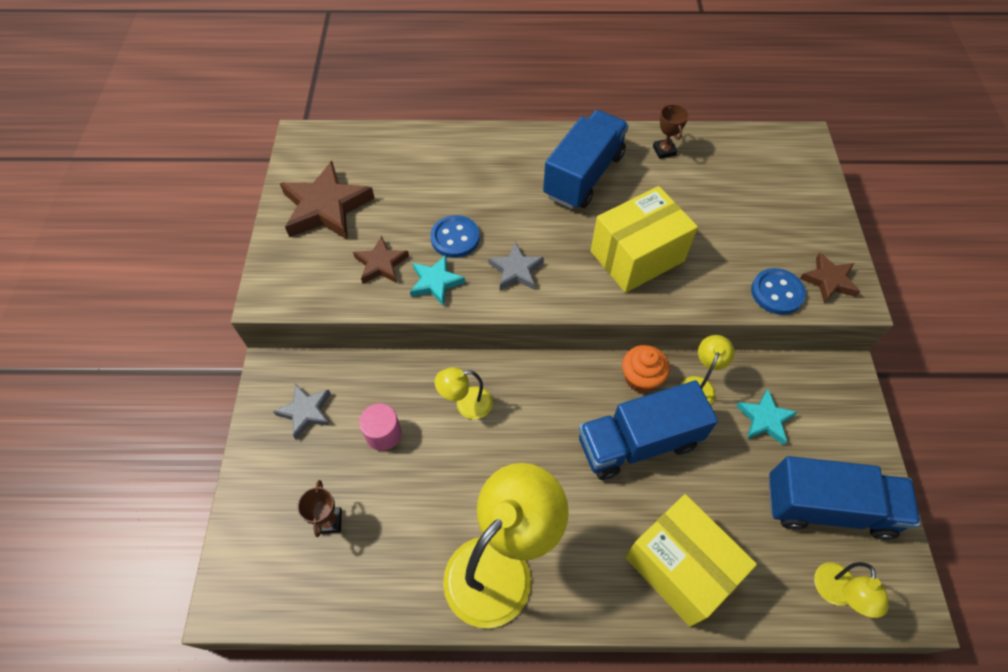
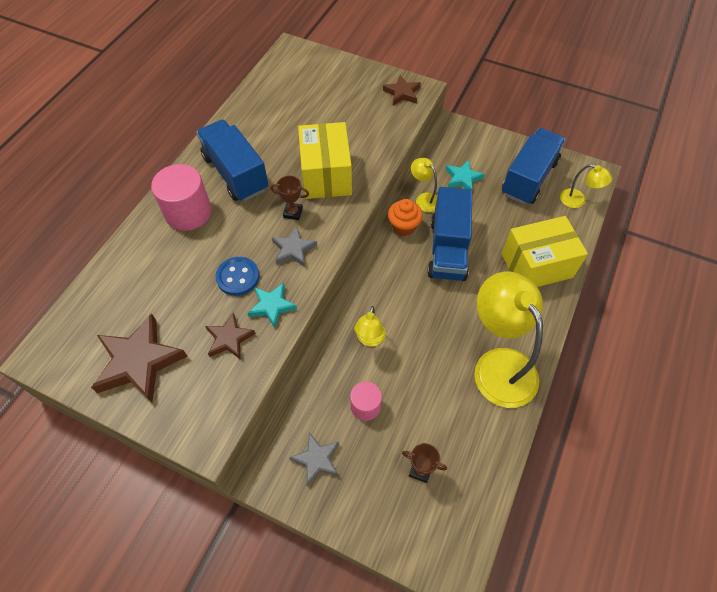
camera: 65 degrees left, 0 degrees up
(509, 162) = (188, 212): none -> pink cylinder
(664, 151) = (247, 119): brown trophy -> brown trophy (293, 213)
(777, 293) = (396, 120): blue button -> none

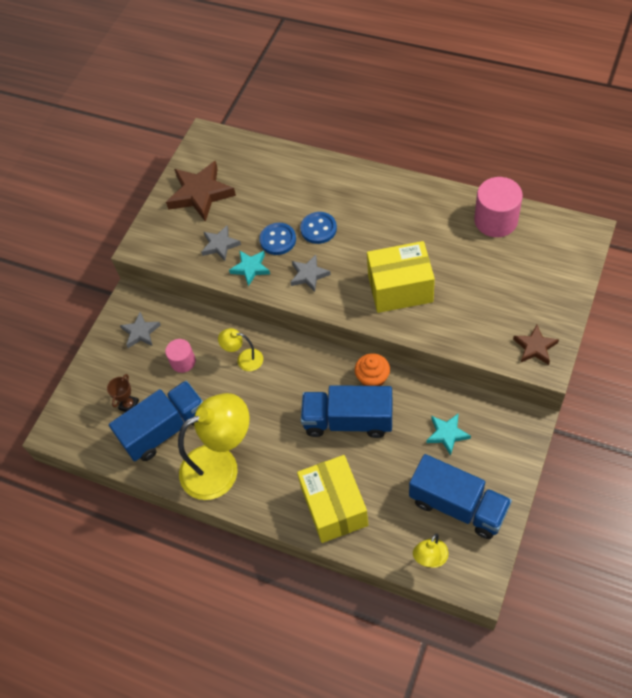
camera: 95 degrees right, 0 degrees up
(188, 212) = (343, 191): pink cylinder -> pink cylinder (496, 220)
(229, 339) = (220, 245): brown star -> grey star
(233, 238) = (318, 229): none -> blue button
(235, 173) = (393, 216): blue truck -> blue truck (165, 429)
(293, 213) = (350, 268): brown trophy -> none
(424, 199) = (412, 396): yellow lamp -> none

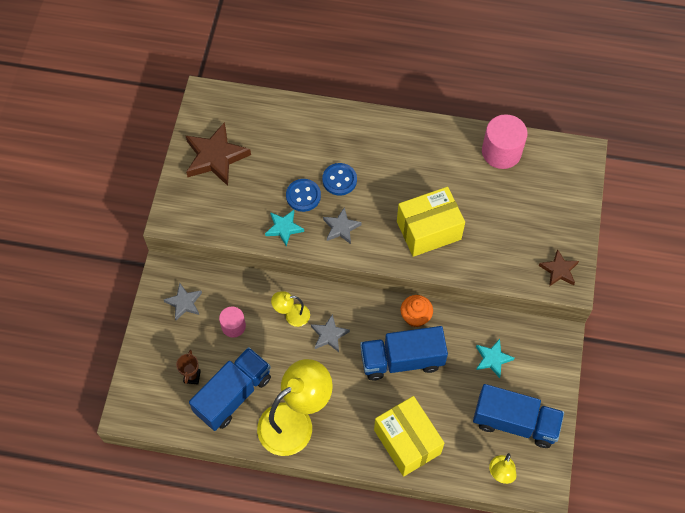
camera: 20 degrees left, 5 degrees up
(220, 245) = (248, 208): grey star -> grey star (329, 335)

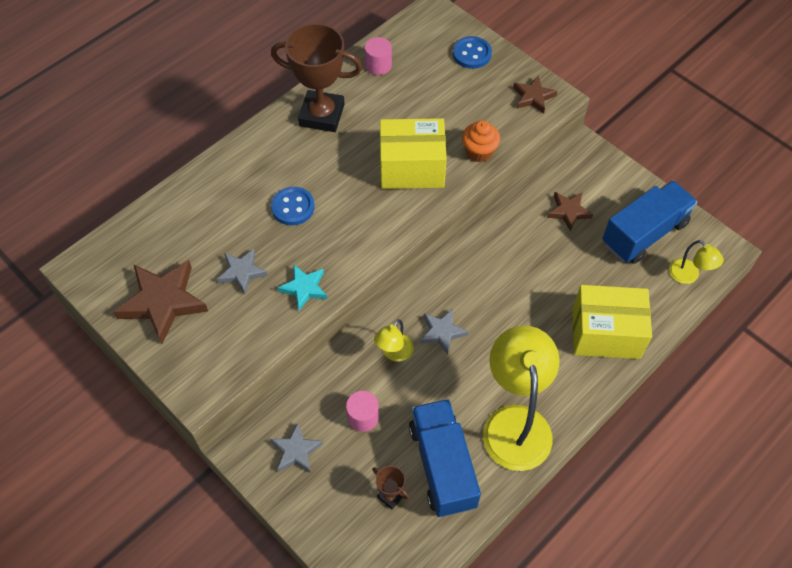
camera: 55 degrees left, 5 degrees down
(303, 196) = (282, 249): blue button -> blue button (472, 54)
(341, 228) = (347, 237): grey star -> grey star (242, 272)
(402, 360) = (516, 285): blue truck -> none
(415, 317) = (479, 246): orange cupcake -> orange cupcake (479, 152)
(427, 146) = (322, 115): none -> brown trophy
(428, 230) = (412, 168): yellow box -> yellow box turned 75 degrees clockwise
(492, 359) = (568, 212): turquoise star -> brown star
(501, 152) = (378, 65): pink cylinder -> pink cylinder, size x0.58

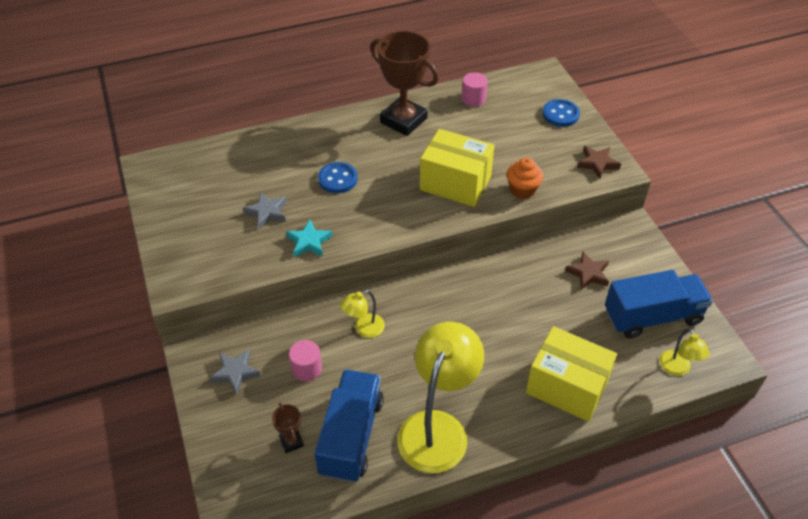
camera: 25 degrees right, 10 degrees down
(163, 302) = (193, 212): brown star -> none
(442, 332) = (415, 328): grey star -> none

